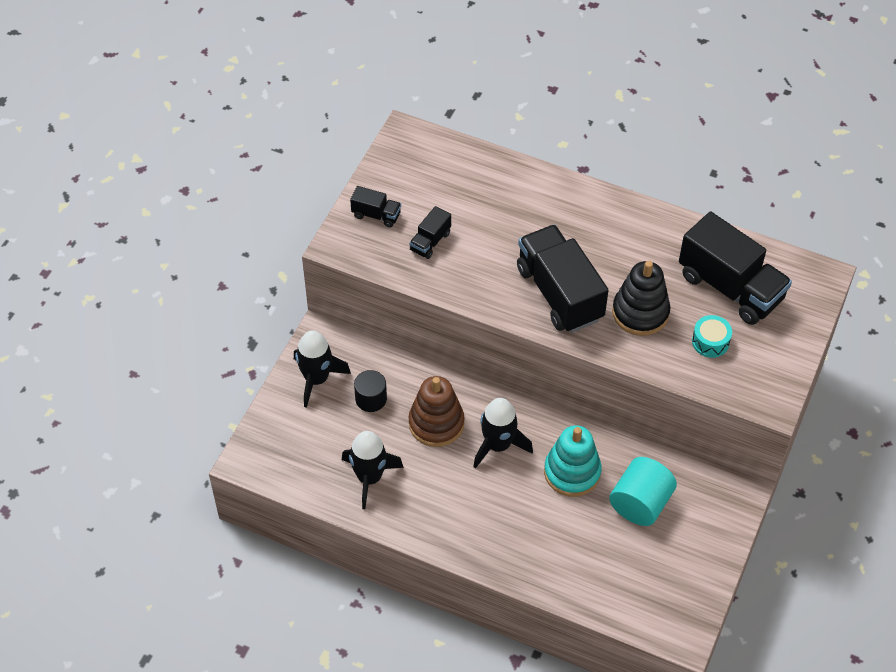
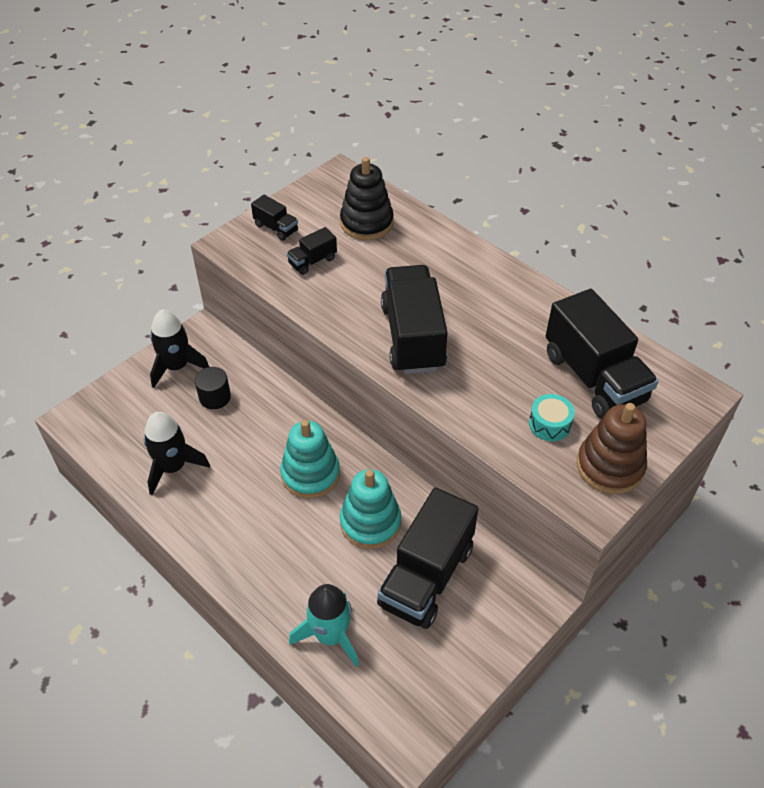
camera: 20 degrees right, 5 degrees down
(436, 423) = (262, 436): brown stacking toy -> brown stacking toy (610, 466)
(498, 445) = (310, 474): black rocket -> turquoise stacking toy
(584, 577) = (330, 635): none -> turquoise rocket
(640, 313) = (487, 376): black stacking toy -> black stacking toy (366, 223)
(640, 503) = (426, 576): turquoise cylinder -> black truck

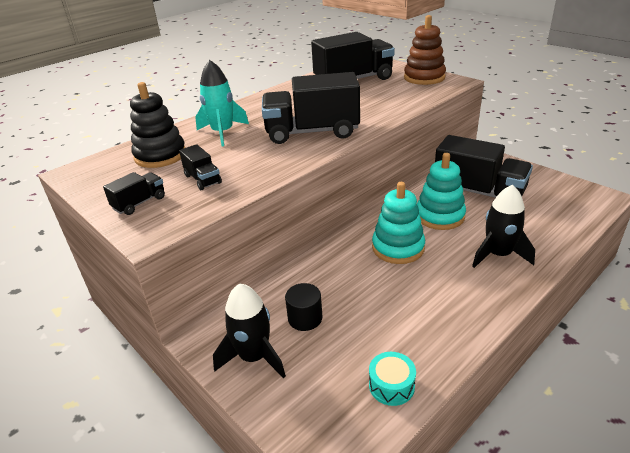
camera: 85 degrees left, 15 degrees down
(173, 467) = (402, 343): black rocket -> black rocket (498, 255)
(330, 635) = (546, 230): turquoise rocket -> turquoise rocket (223, 133)
(549, 424) = (394, 91): turquoise drum -> turquoise drum (391, 386)

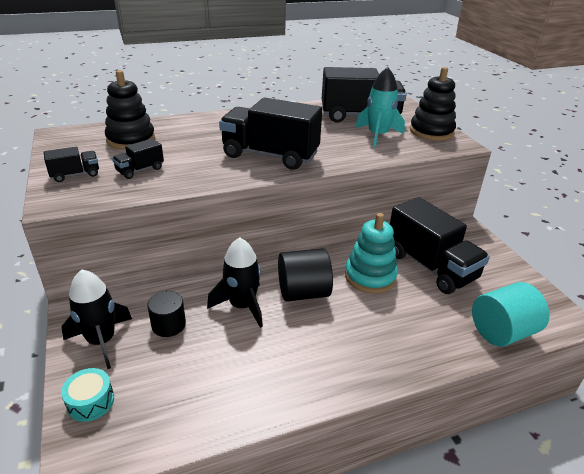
camera: 20 degrees right, 0 degrees up
(203, 179) = (140, 170): black truck -> black truck turned 60 degrees clockwise
(223, 133) = (198, 134): turquoise rocket -> turquoise rocket (378, 135)
(391, 386) = (185, 416): turquoise drum -> turquoise drum (91, 401)
(398, 248) = (303, 292): turquoise stacking toy -> black cylinder
(424, 77) = (431, 131): brown stacking toy -> black stacking toy
(498, 255) = (394, 336): black rocket -> black rocket (242, 306)
(570, 222) = (502, 332): none -> turquoise cylinder

